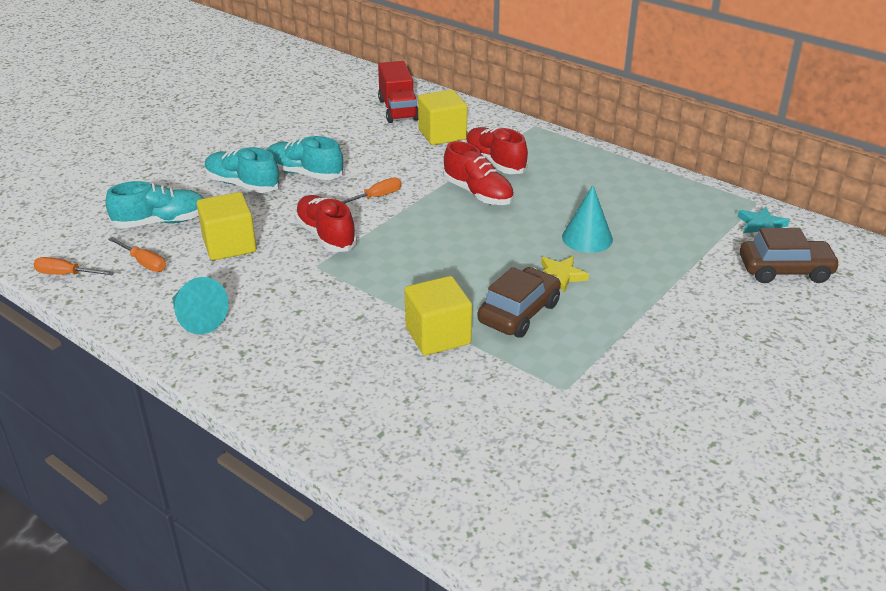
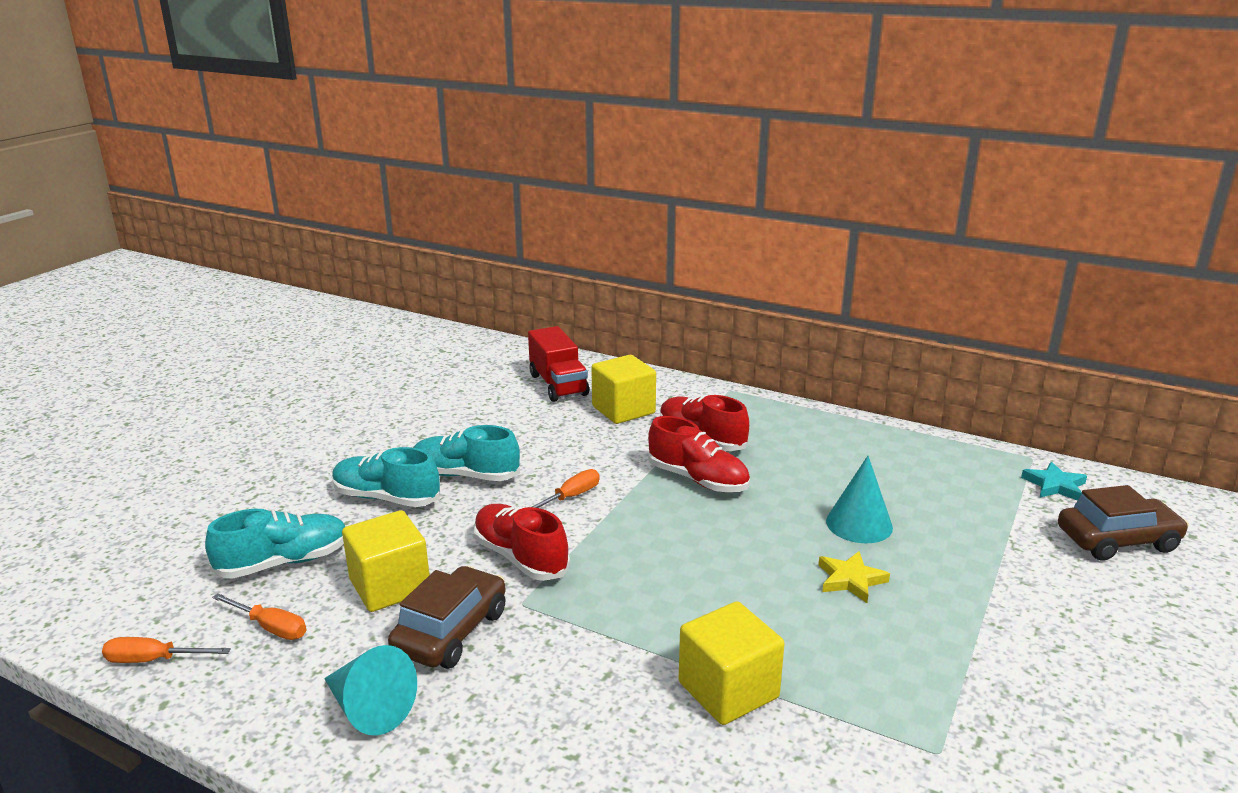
camera: 10 degrees left, 10 degrees down
(519, 313) = (822, 640): brown car -> brown car (451, 631)

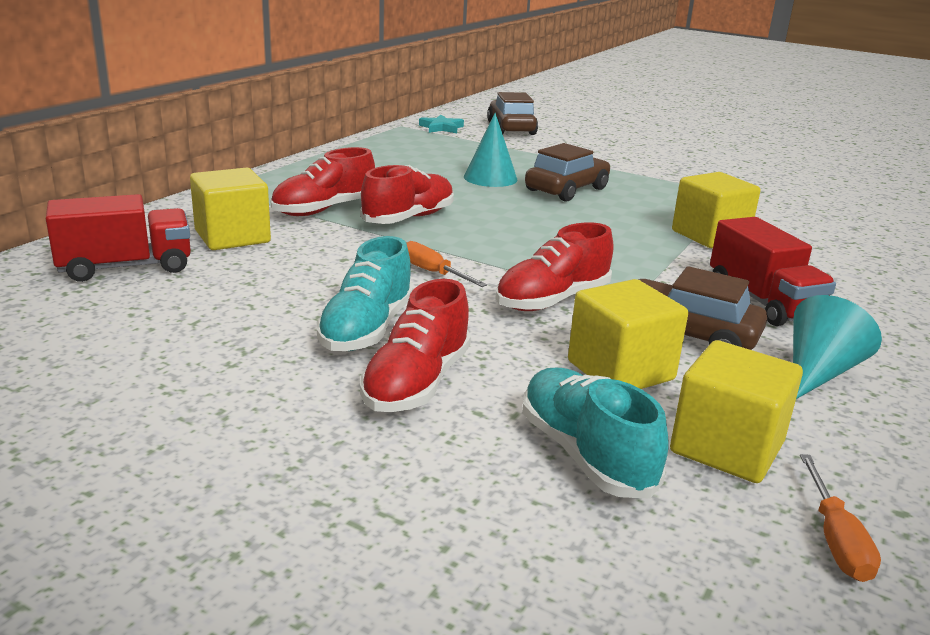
camera: 90 degrees left, 0 degrees up
(270, 627) = (726, 447): orange screwdriver -> yellow cube
(386, 498) = (417, 383): turquoise shoe -> red shoe
(527, 700) = (762, 302): none -> red truck
(850, 580) = (566, 189): yellow star -> brown car

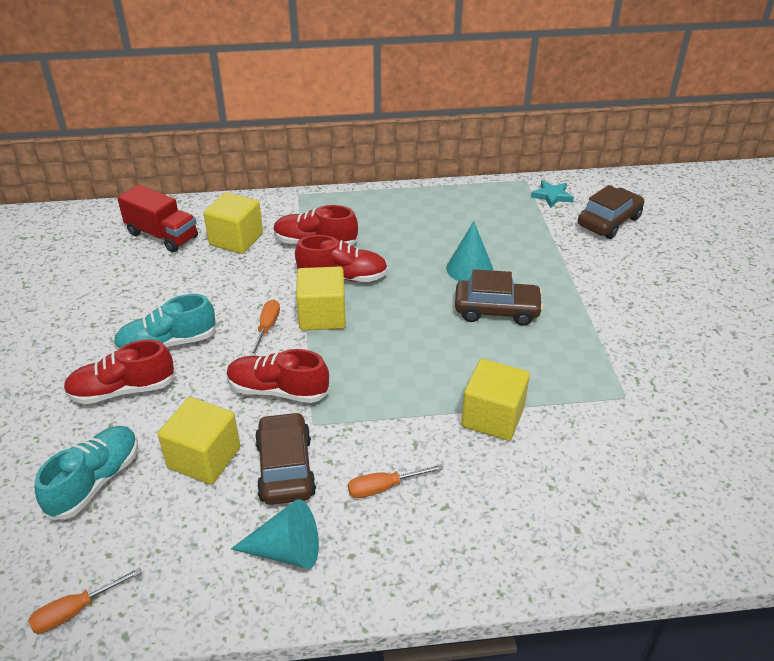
camera: 55 degrees right, 15 degrees up
(726, 447) = (144, 535): yellow cube -> yellow cube (322, 316)
(762, 302) = (384, 487): red truck -> orange screwdriver

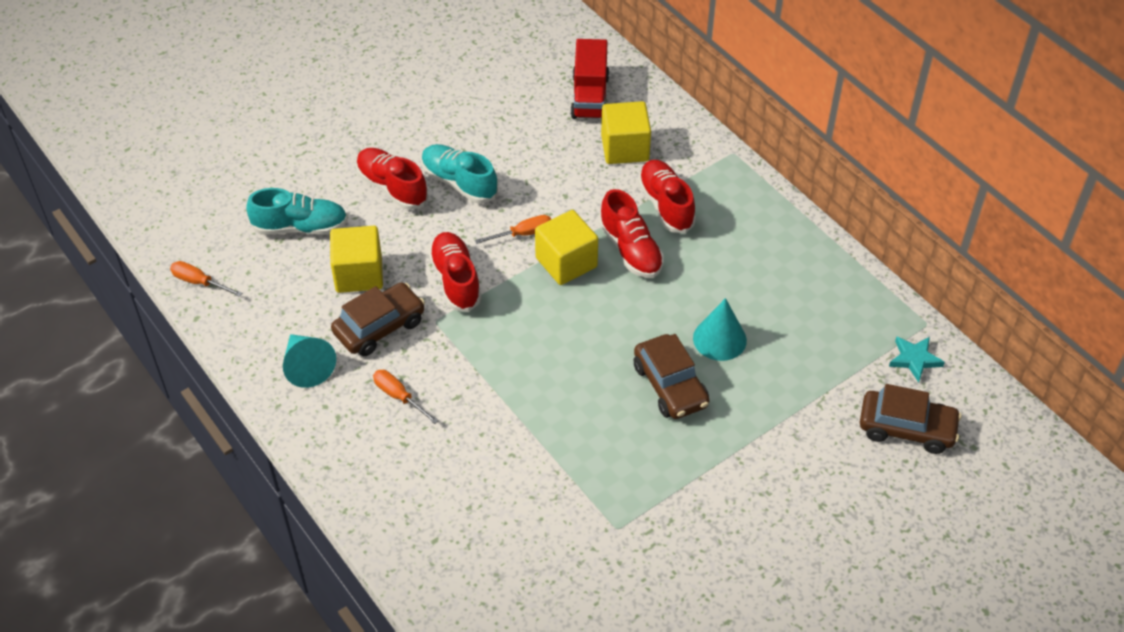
camera: 60 degrees right, 10 degrees up
(493, 417) = (523, 437): yellow cube -> none

